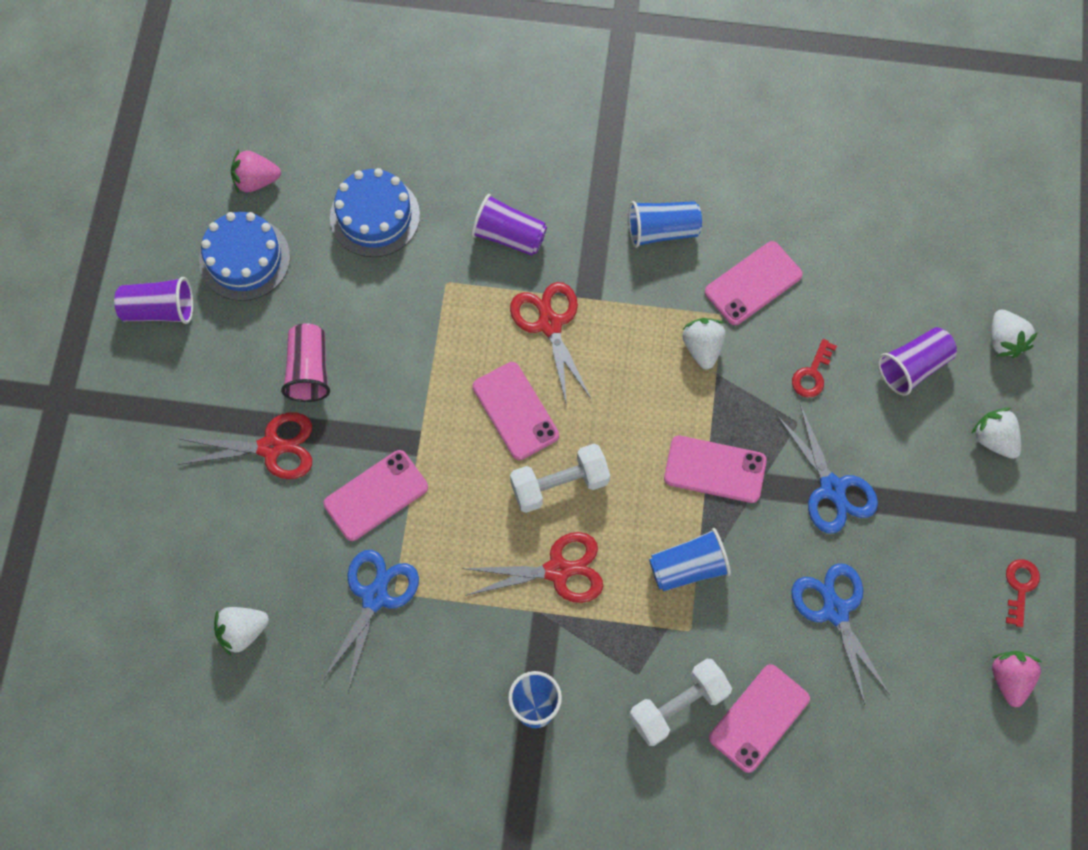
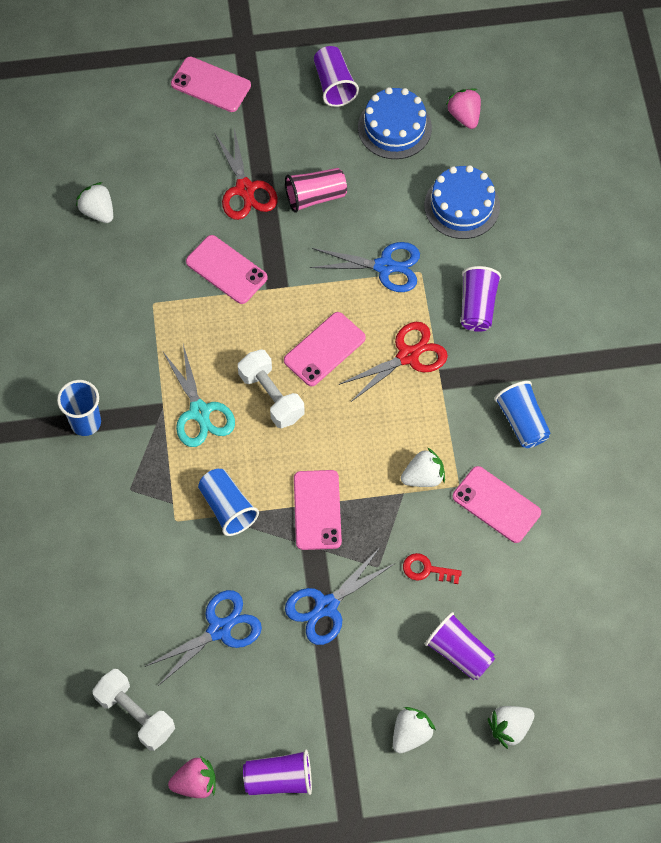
camera: 75 degrees right, 5 degrees down
(375, 597) = (145, 290): blue scissors -> blue scissors (384, 266)
(557, 570) = (199, 412): red scissors -> turquoise scissors
(678, 705) = (112, 525): white dumbbell -> white dumbbell (135, 714)
(759, 718) = (116, 588): pink phone -> pink phone (211, 85)
(1020, 587) = (279, 779): red key -> purple cup

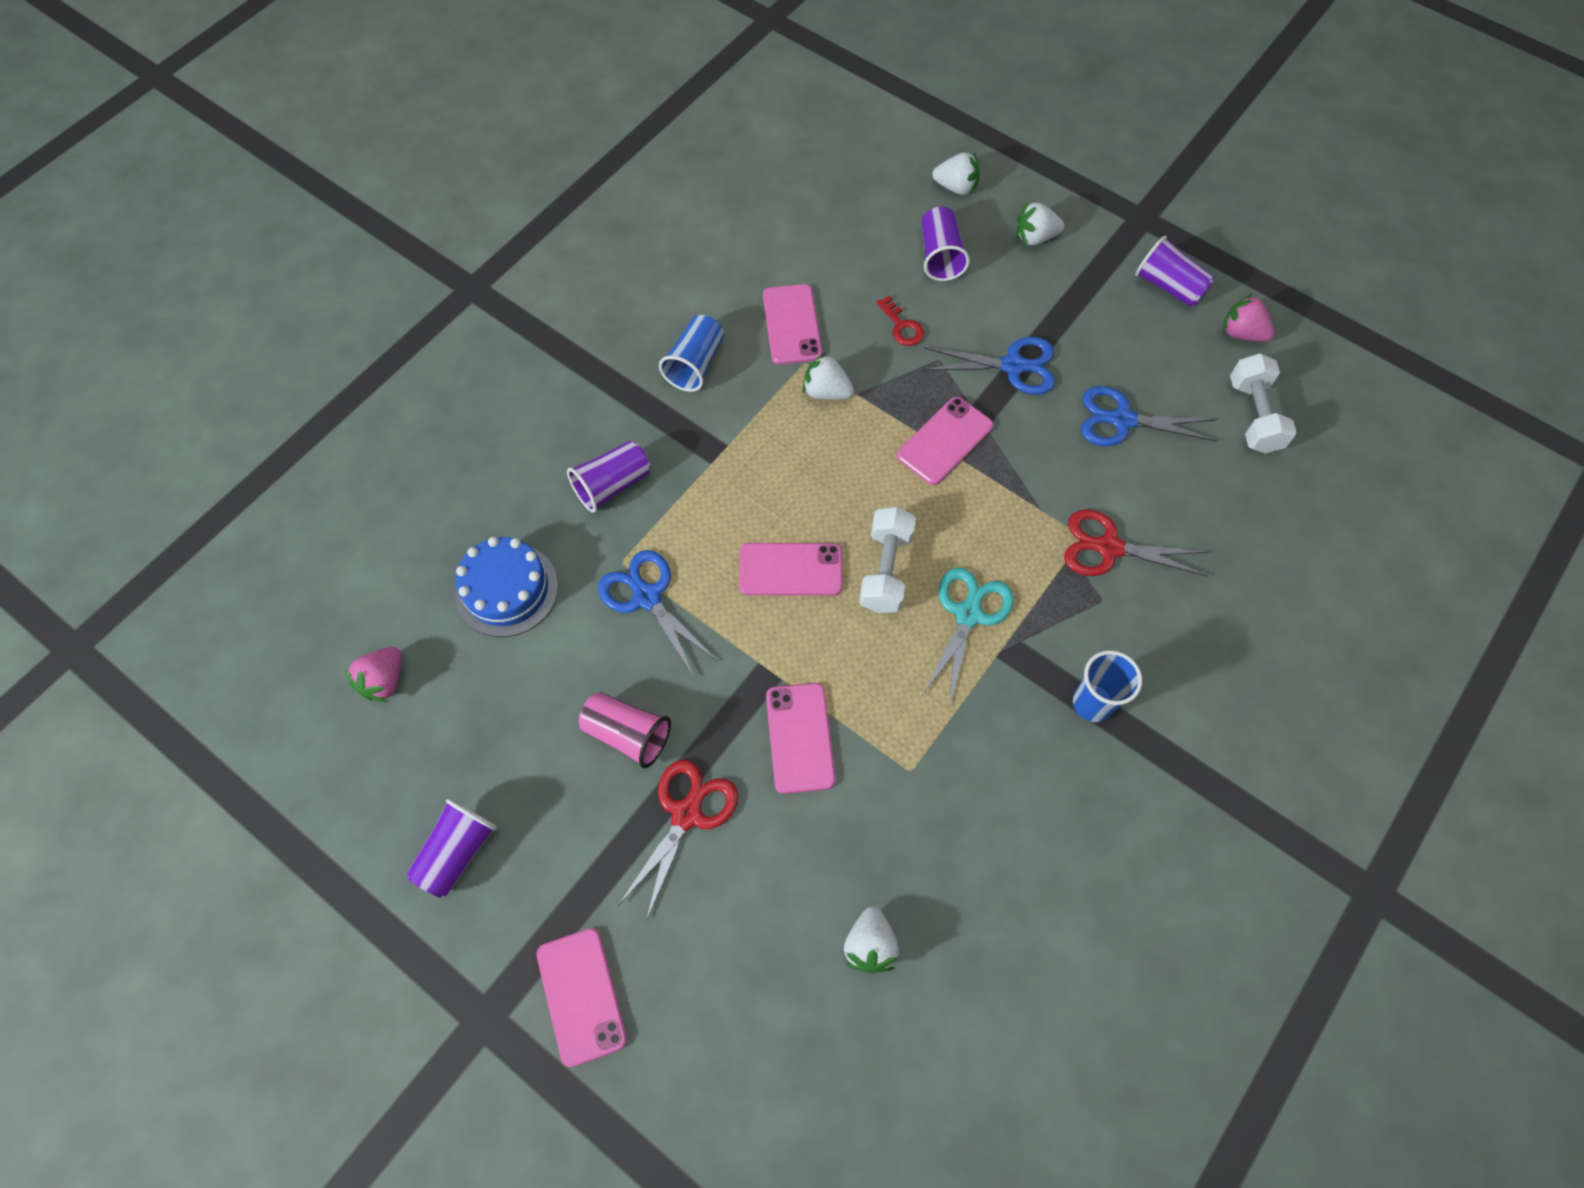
camera: 135 degrees left, 0 degrees up
(227, 508) = (1023, 508): blue cup -> none
(394, 127) = (462, 736): blue cake -> none
(408, 356) = (724, 497): red scissors -> red scissors (1109, 548)

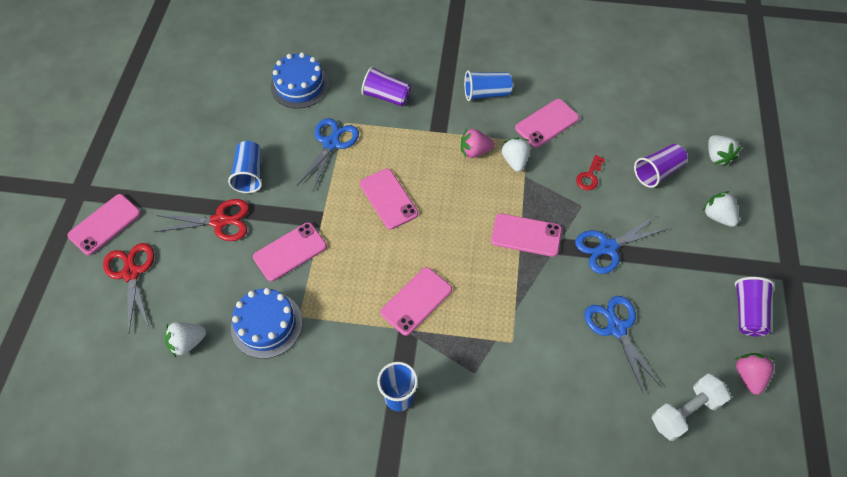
camera: 60 degrees right, 5 degrees down
(384, 681) = (225, 66): pink strawberry -> pink strawberry (474, 151)
(457, 852) = (154, 138): purple cup -> none
(627, 734) = (250, 174): pink cup -> blue cup
(885, 570) = (418, 245): white dumbbell -> none
(900, 821) = (266, 324): none -> blue cake
(968, 615) = (416, 301): turquoise scissors -> pink phone
(1012, 366) = (608, 247): blue scissors -> blue scissors turned 90 degrees clockwise
(1109, 548) = (515, 361): red scissors -> red scissors (131, 273)

